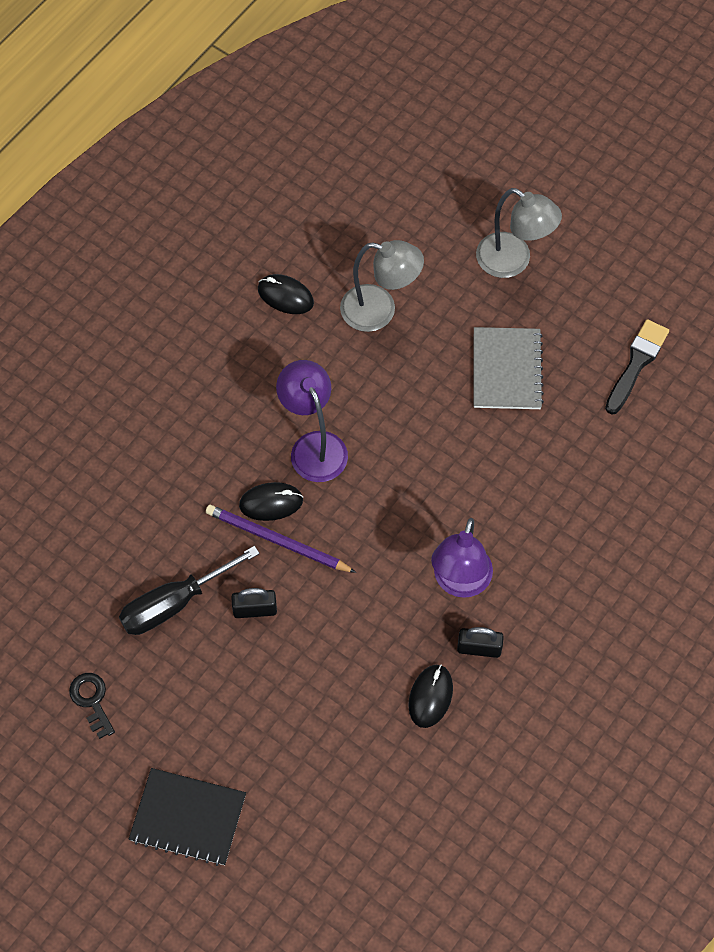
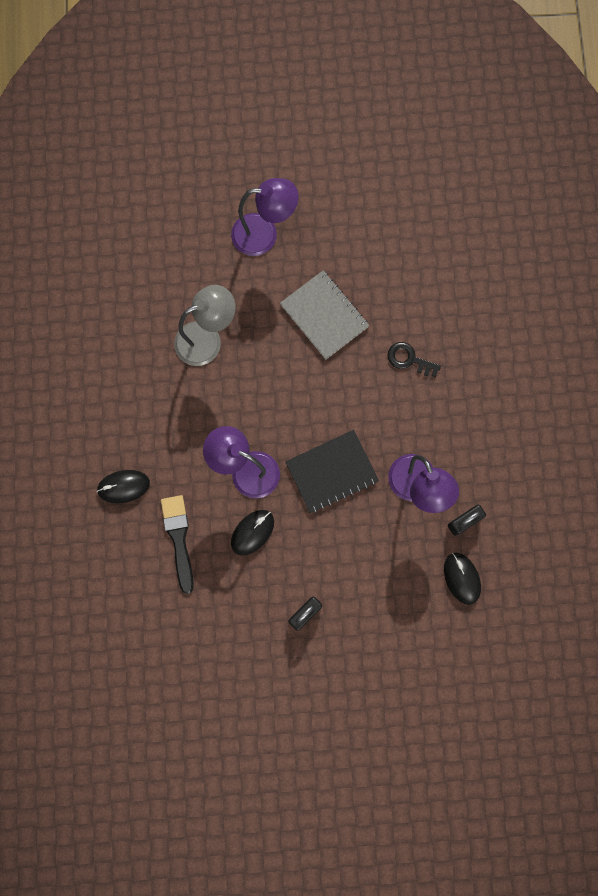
camera: 40 degrees left, 15 degrees up
(92, 700) = (255, 762): black key -> black key (409, 359)
(175, 603) = (250, 652): black screwdriver -> none
(188, 818) = (382, 785): black notebook -> black notebook (331, 472)
(277, 540) = (278, 555): purple pencil -> none
(285, 296) = (135, 378): black mouse -> black mouse (123, 486)
(513, 261) = (264, 234): grey lamp -> purple lamp
(636, 363) = (401, 246): black brush -> black brush (178, 538)

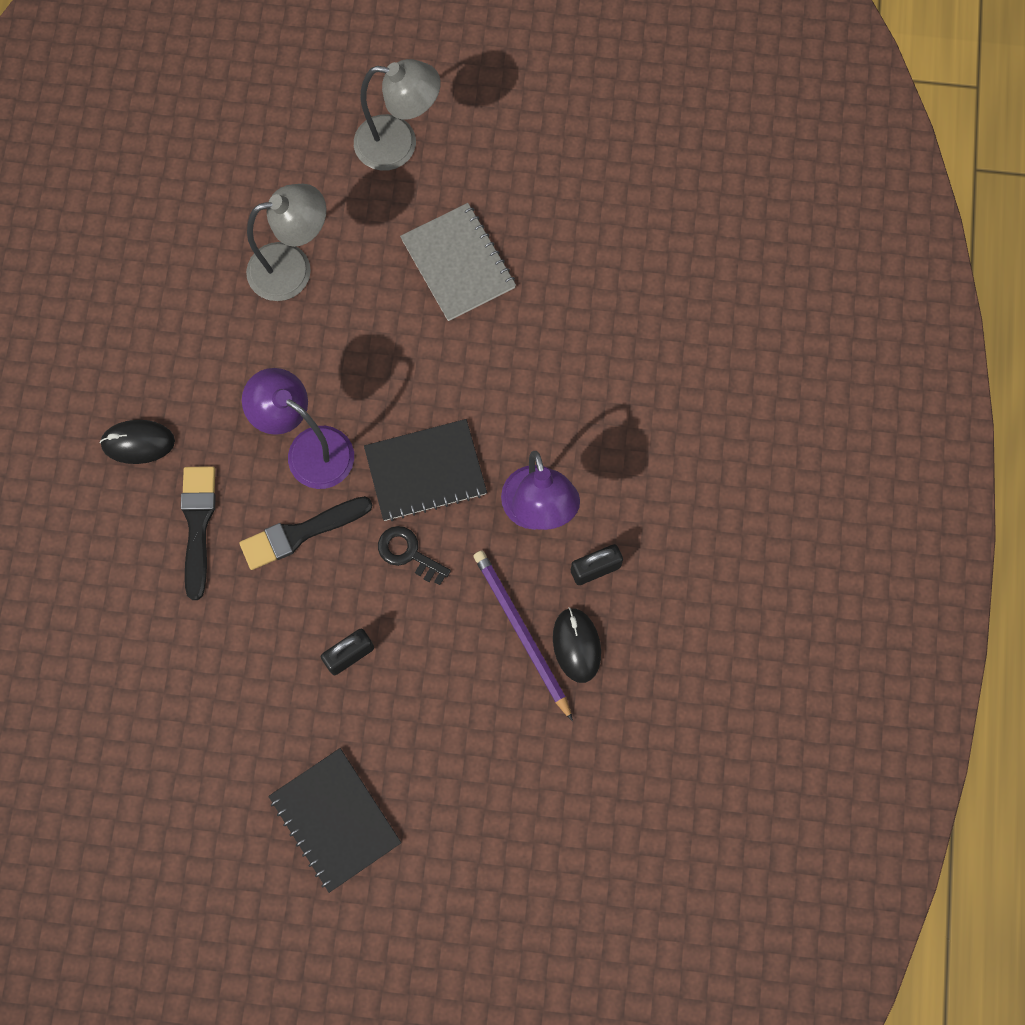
camera: 10 degrees right, 5 degrees down
(252, 532) = (300, 533): black mouse -> black brush
(264, 234) = (399, 144): purple lamp -> grey lamp
(319, 732) = (335, 820): none -> black notebook
(409, 359) = (562, 340): black key -> black key (408, 553)
(422, 576) = (521, 632): none -> purple pencil

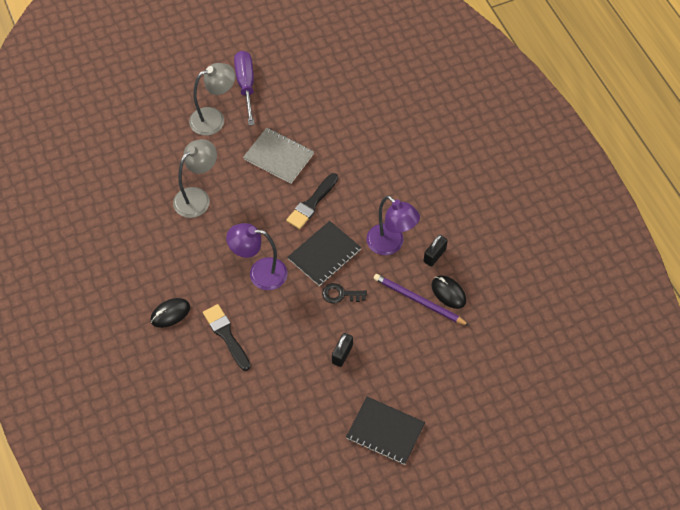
camera: 30 degrees left, 15 degrees down
(300, 533) = (281, 313): black brush -> black brush (312, 203)
(482, 111) = (246, 86): none -> purple screwdriver

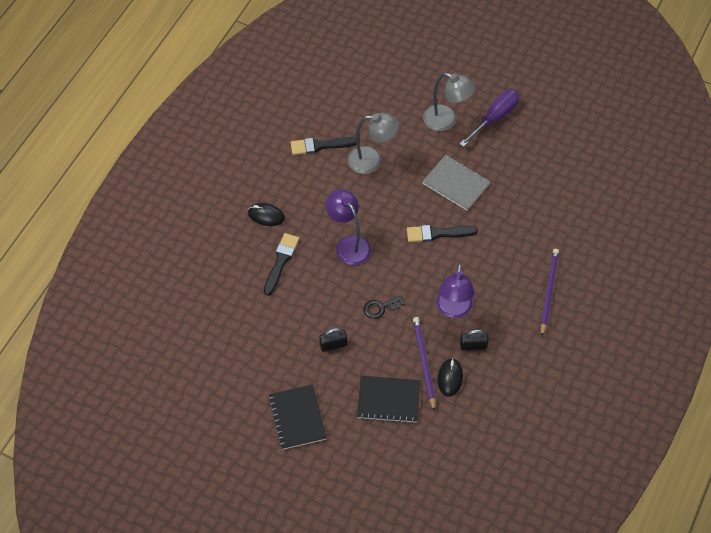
camera: 50 degrees right, 0 degrees up
(144, 223) = (320, 146): none -> black brush
(278, 156) = (456, 183): grey notebook -> grey notebook turned 45 degrees counterclockwise
(324, 254) = (403, 273): black notebook -> black notebook (388, 400)
(340, 294) = (380, 308): black key -> black key turned 75 degrees counterclockwise
(434, 169) = (549, 291): none -> purple pencil

